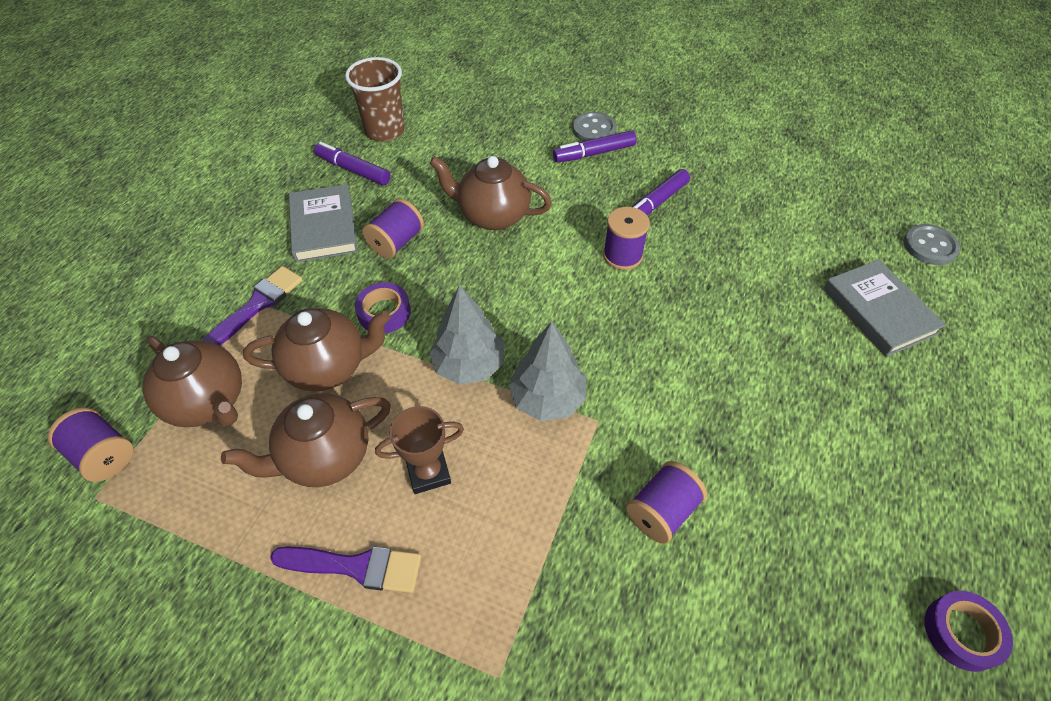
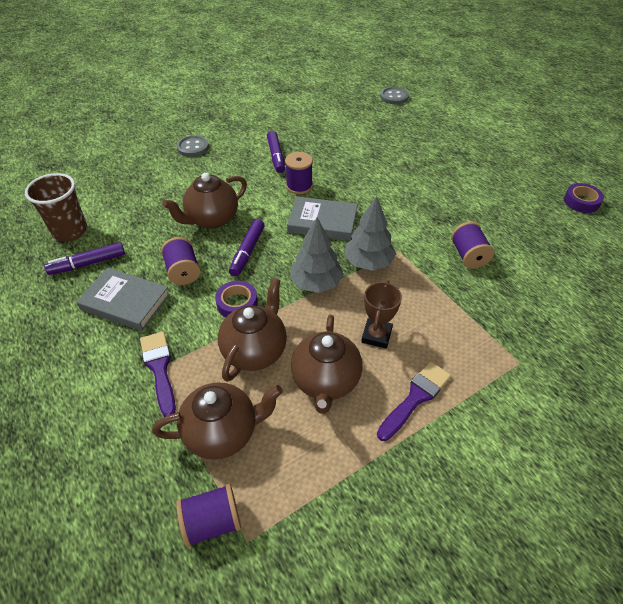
camera: 55 degrees left, 5 degrees down
(594, 153) = (212, 157): purple marker -> purple marker (247, 251)
(879, 311) = (415, 130): grey book -> grey book (322, 222)

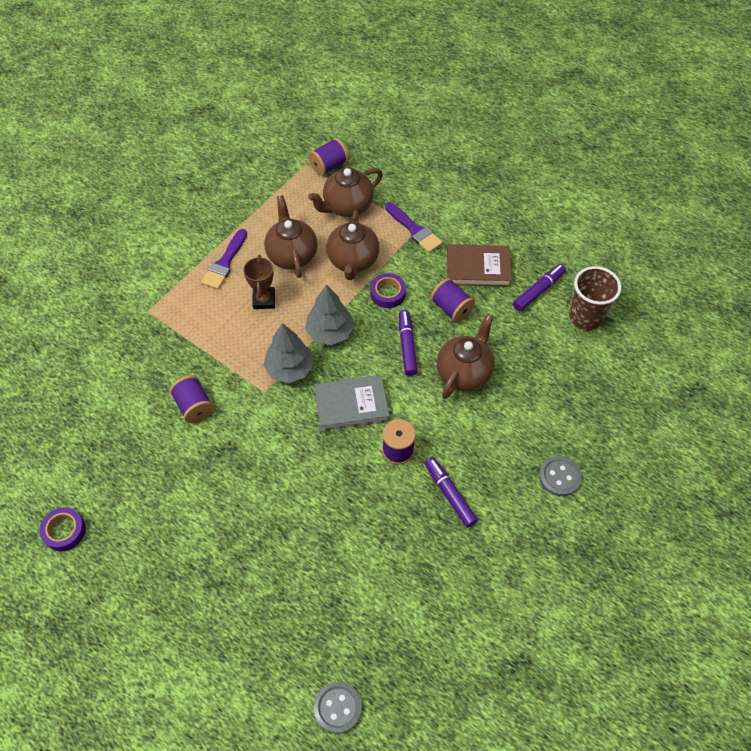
camera: 160 degrees right, 10 degrees up
(125, 302) = (478, 268): grey book -> brown book

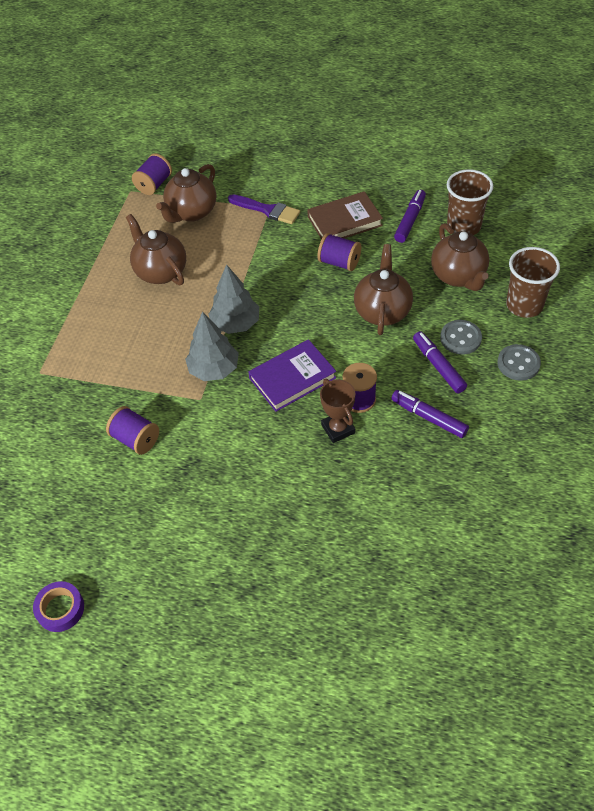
camera: 20 degrees left, 5 degrees down
(224, 263) = (96, 302): purple brush -> none
(264, 300) = (154, 320): brown trophy -> brown trophy (338, 429)
(338, 708) = (432, 648): grey button -> grey button (460, 338)
(351, 405) = (292, 378): grey book -> purple book
(353, 261) = (224, 256): brown teapot -> brown teapot (458, 276)
(388, 293) = (272, 271): purple tape -> none
(407, 346) = (316, 308): purple marker -> purple marker (438, 366)
(598, 421) = (524, 305): none -> brown cup

